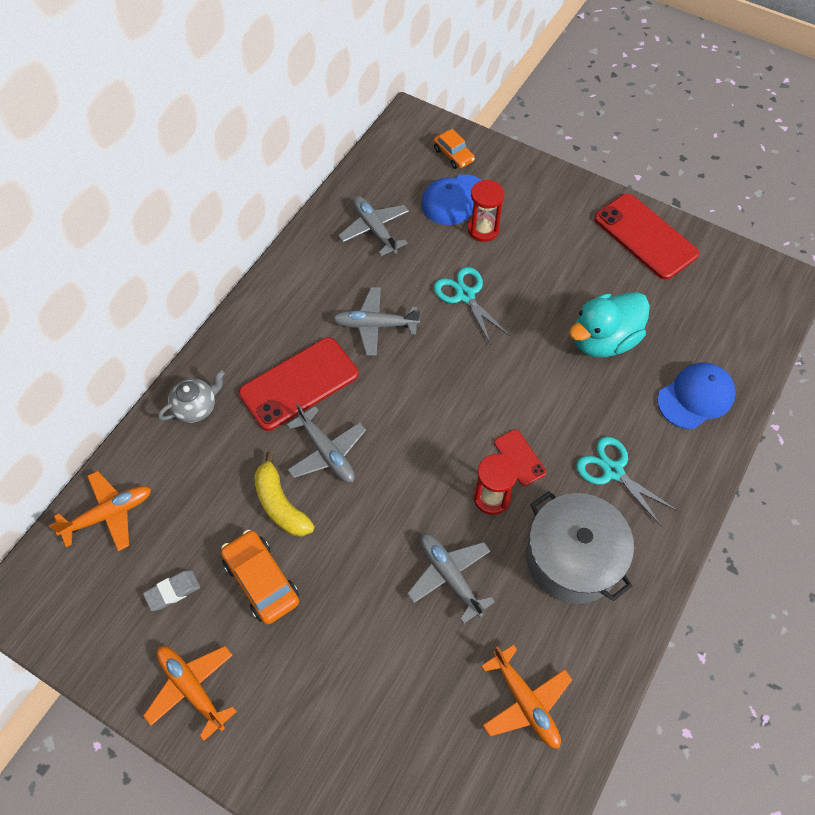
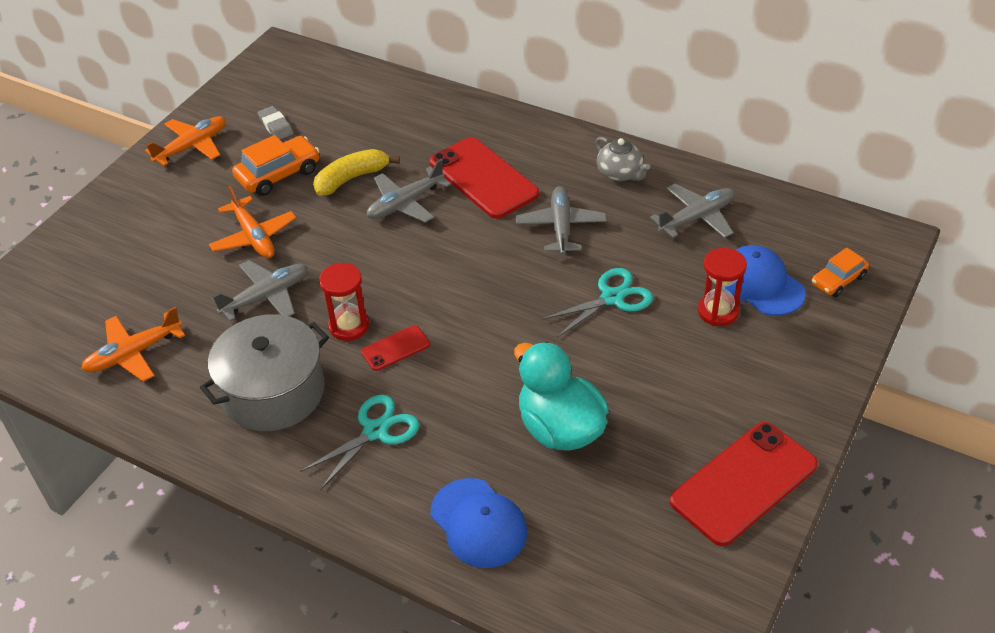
camera: 90 degrees right, 15 degrees down
(109, 514) = (349, 83): orange plane -> orange plane (254, 237)
(196, 407) = (455, 116): grey teapot -> grey teapot (620, 173)

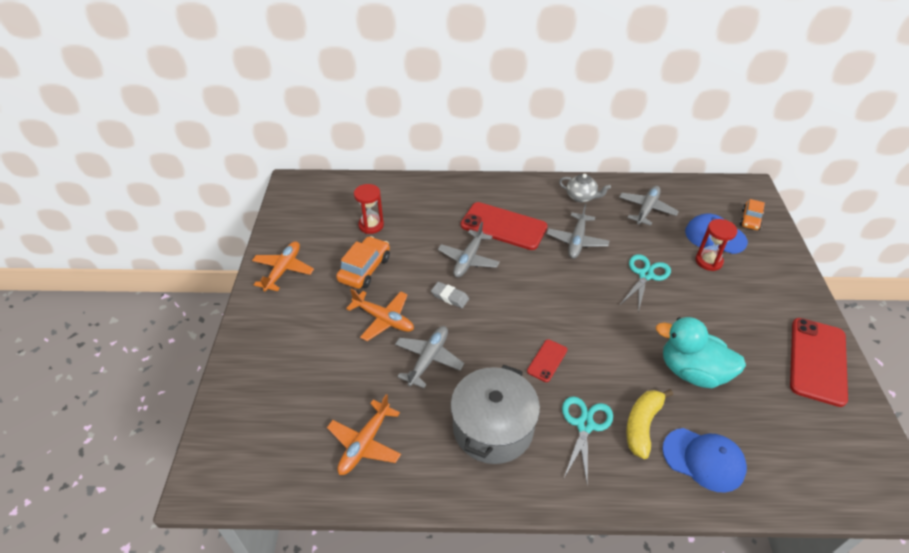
camera: 30 degrees left, 0 degrees up
(276, 126) = (334, 236): grey eraser -> grey eraser (450, 297)
(349, 326) = (503, 357): red hourglass -> red hourglass (371, 225)
(351, 179) = (418, 255): yellow banana -> yellow banana (642, 425)
(561, 226) = (577, 241): grey plane -> grey plane turned 135 degrees counterclockwise

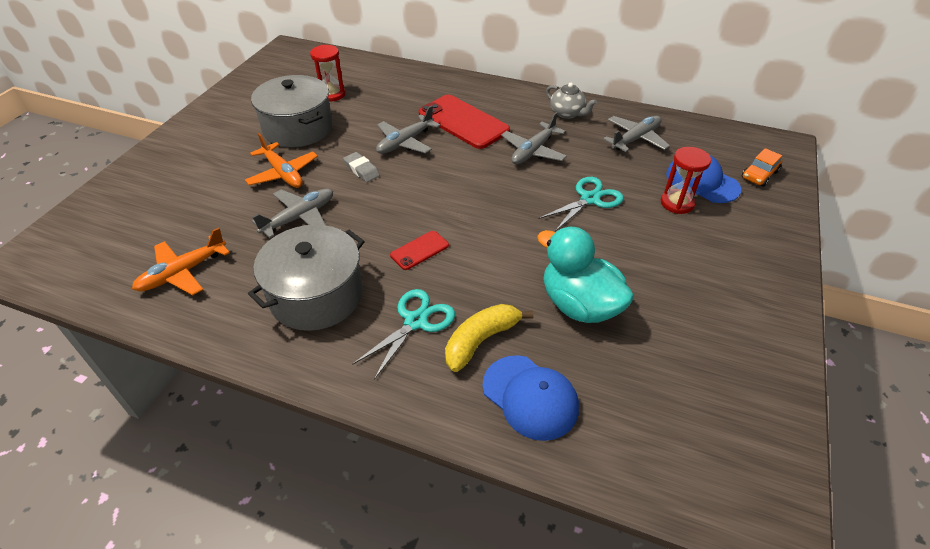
camera: 20 degrees right, 0 degrees up
(283, 270) = (224, 113): orange plane -> none
(364, 269) = (298, 128): orange car -> grey pot
(817, 361) = (752, 337): red phone -> none

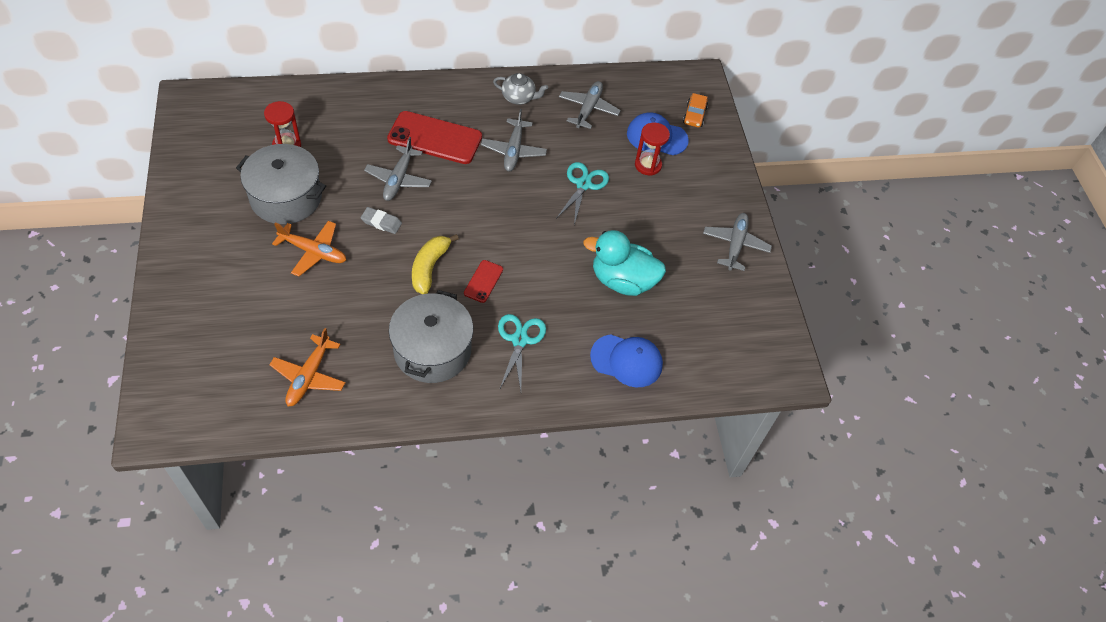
camera: 35 degrees left, 10 degrees up
(299, 217) = (364, 289): grey plane -> grey plane (735, 245)
(481, 341) = (573, 335): yellow banana -> yellow banana (429, 268)

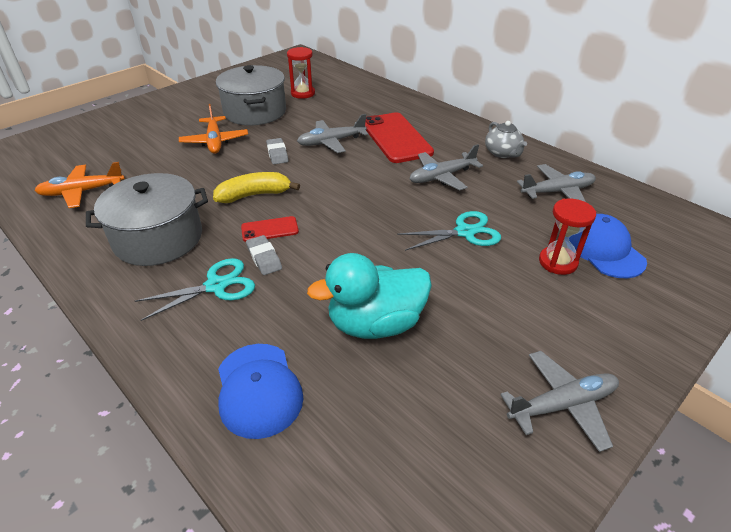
camera: 60 degrees right, 15 degrees down
(513, 301) = (264, 258): none -> grey eraser
(622, 281) = (375, 323): turquoise duck -> turquoise duck turned 90 degrees counterclockwise
(694, 115) = (681, 262): orange car -> none

